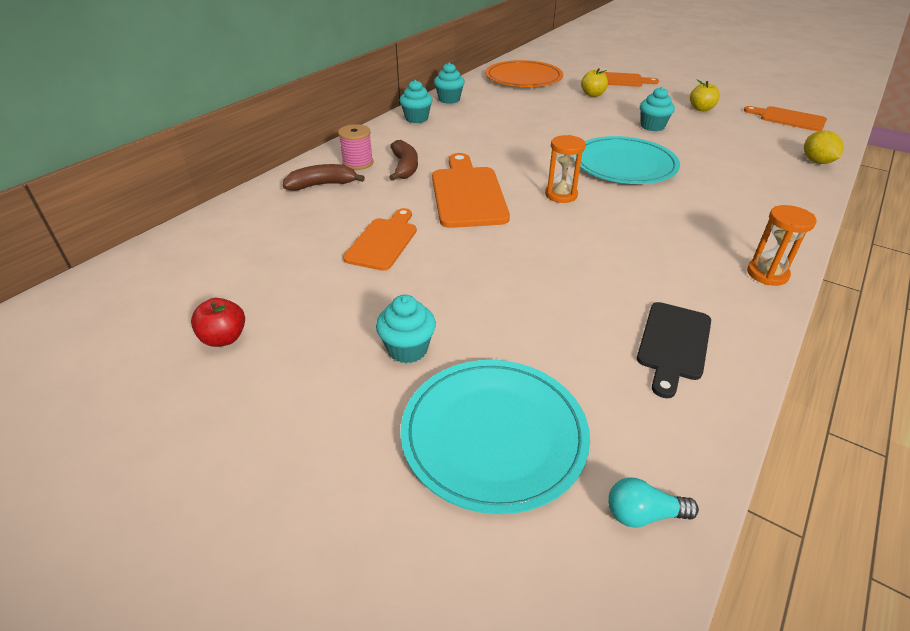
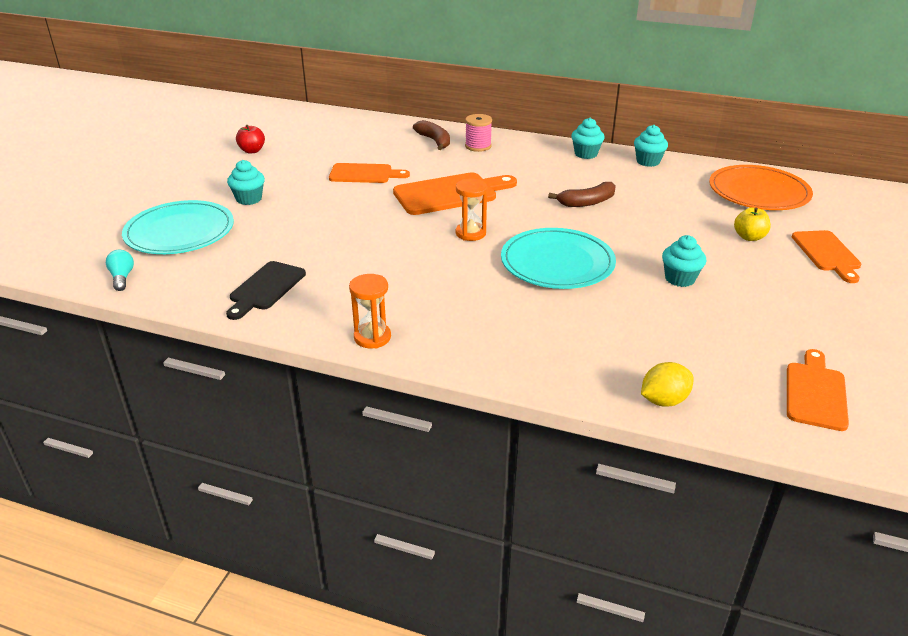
camera: 75 degrees right, 5 degrees down
(405, 167) = (482, 164): brown banana -> brown banana (587, 202)
(673, 344) = (265, 288): black cutting board -> black cutting board turned 75 degrees counterclockwise
(701, 109) = (778, 316): yellow apple -> none

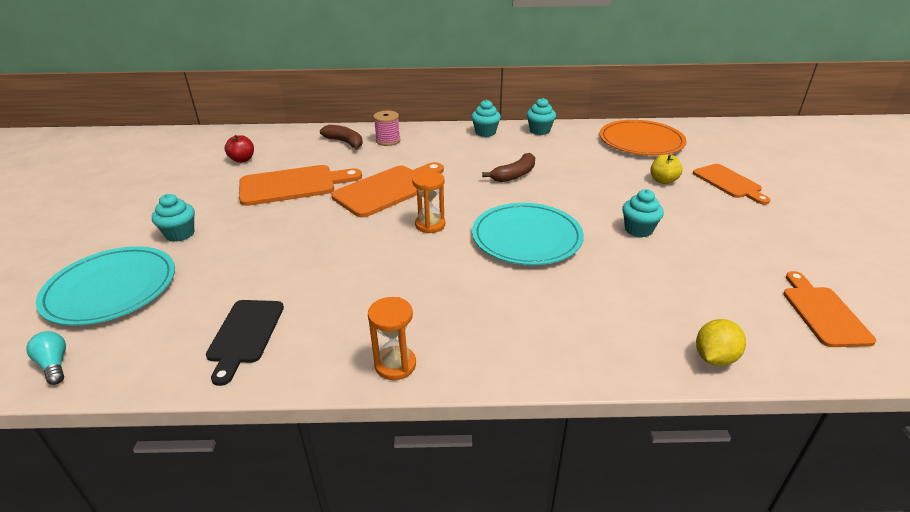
camera: 20 degrees left, 0 degrees up
(252, 151) = (161, 182): red apple -> red apple (242, 160)
(364, 174) = (293, 185): orange cutting board -> orange cutting board, size x1.52

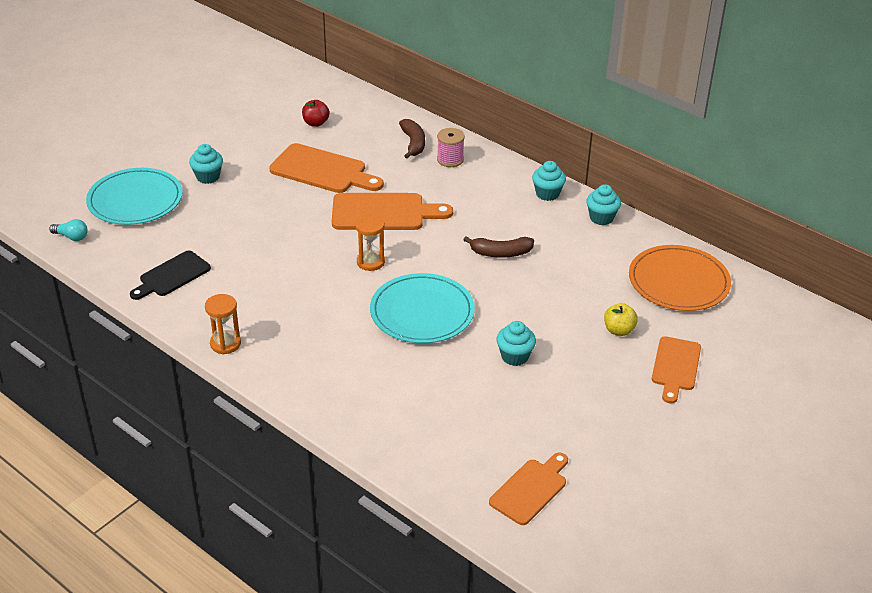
camera: 40 degrees right, 5 degrees up
(54, 364) = (71, 237): turquoise light bulb -> turquoise light bulb turned 105 degrees clockwise
(714, 358) = (405, 460): yellow lemon -> none

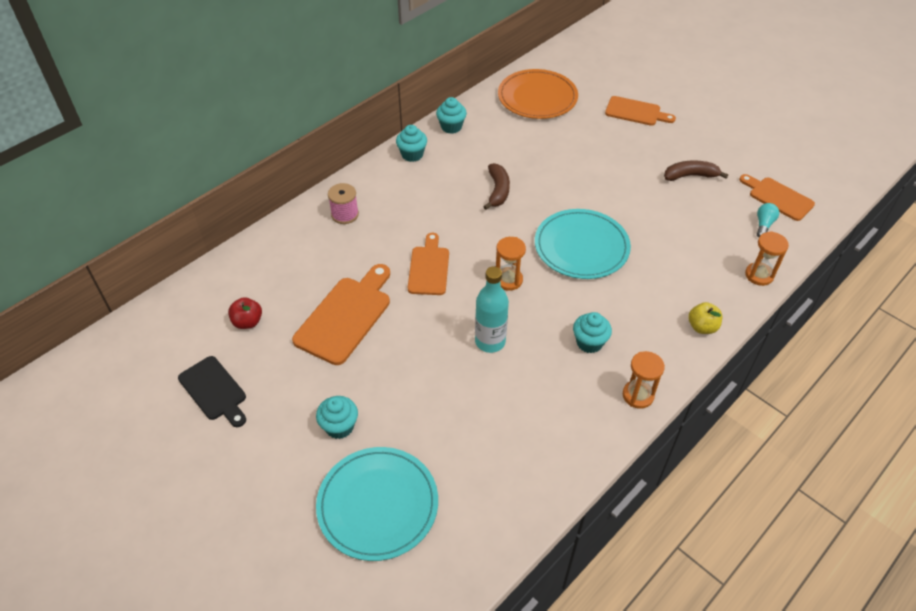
camera: 85 degrees left, 10 degrees up
(71, 237) = (450, 573): turquoise light bulb -> turquoise light bulb (763, 225)
(172, 276) = (529, 452): black cutting board -> black cutting board (214, 391)
(293, 252) = (490, 341): none -> turquoise bottle
(384, 212) = (429, 268): orange cutting board -> orange cutting board, size x0.66
(389, 452) = (759, 275): none -> orange hourglass
(413, 143) = (309, 240): brown banana -> brown banana (690, 176)
(515, 356) = (634, 193): turquoise cupcake -> turquoise cupcake (589, 342)
(619, 330) = (597, 134): yellow apple -> yellow apple (702, 327)

